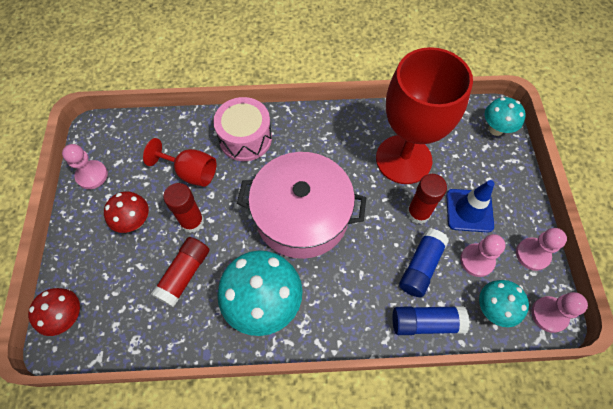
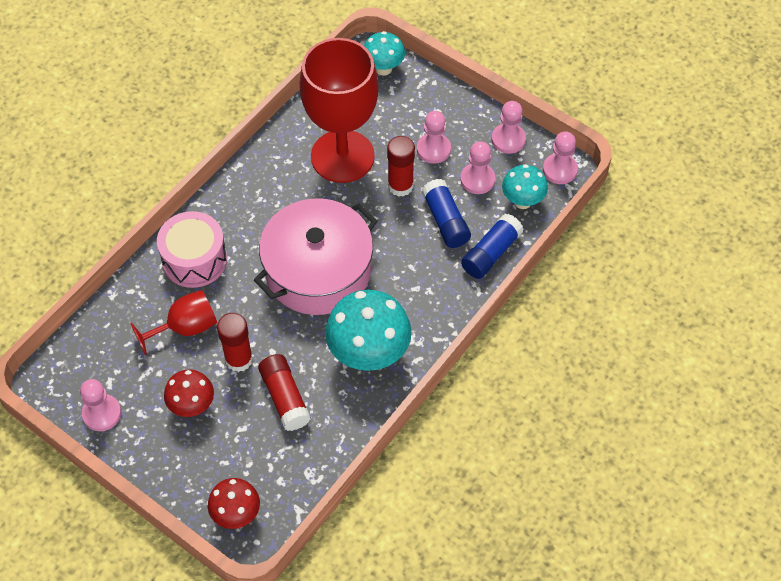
camera: 50 degrees left, 5 degrees down
(469, 210) = (433, 149): blue traffic cone -> pink pawn

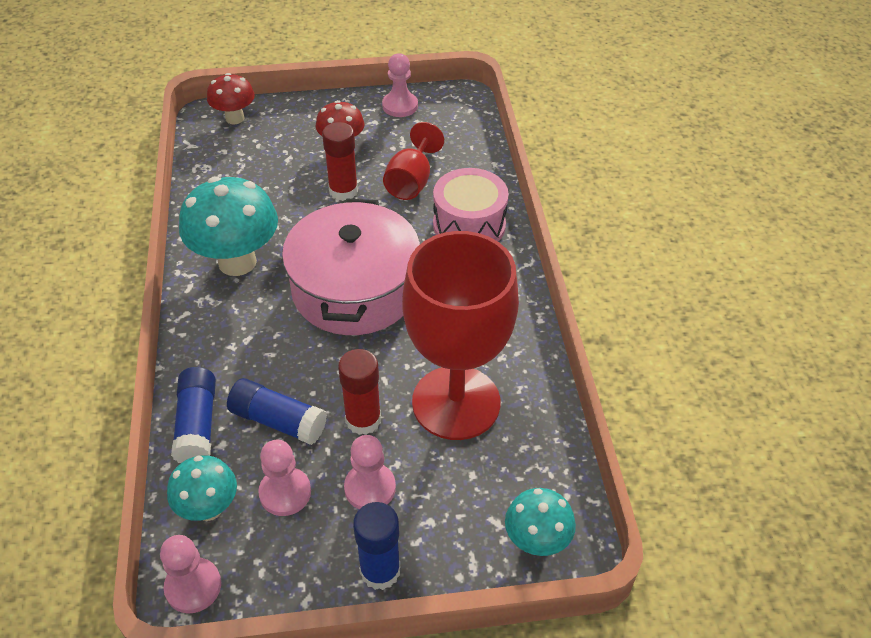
camera: 135 degrees right, 10 degrees down
(285, 398) = (276, 193): red glue stick -> none
(467, 111) = (380, 571): none -> blue glue stick
(508, 139) = (293, 574): pink pawn -> none

